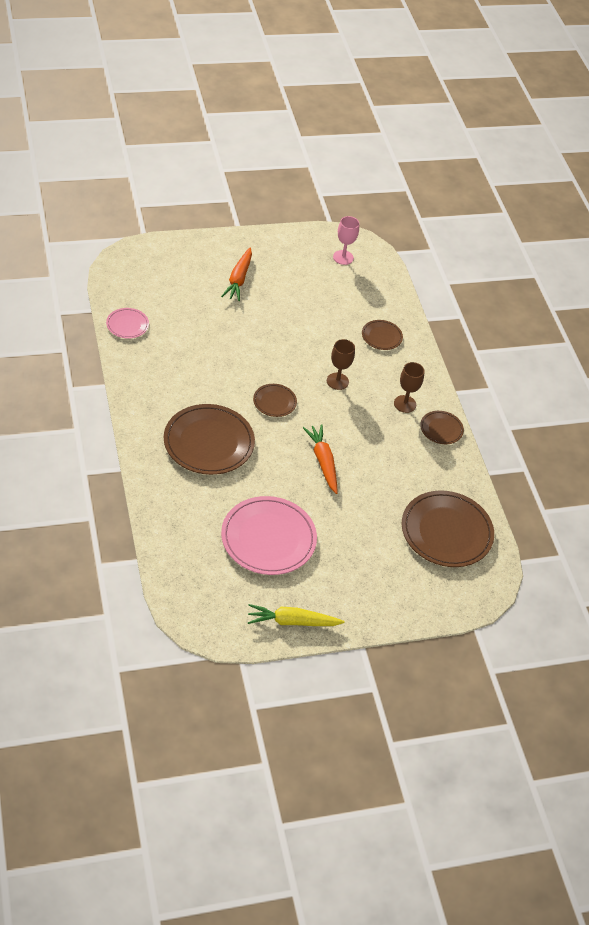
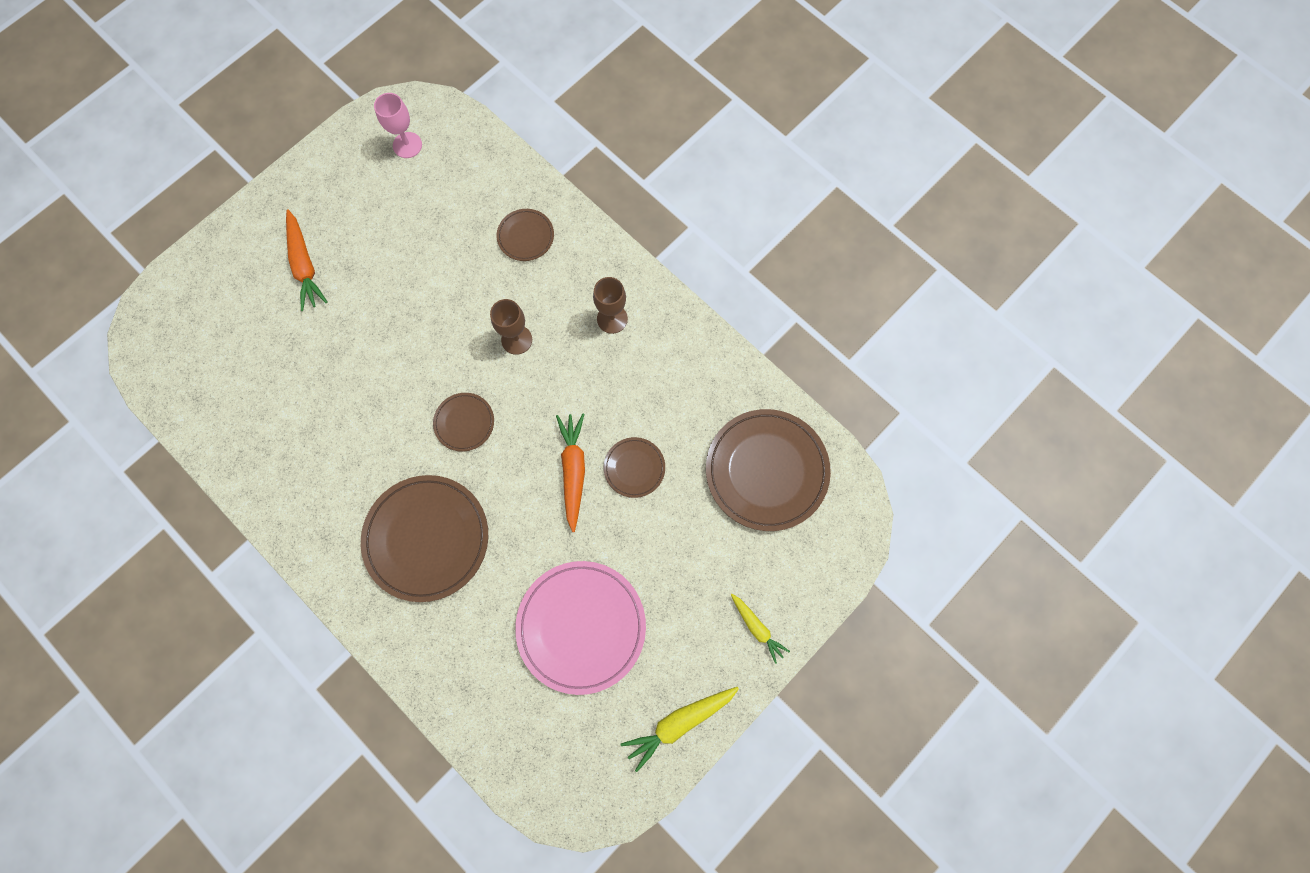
camera: 25 degrees left, 25 degrees up
(127, 325) = (216, 431): pink plate -> none
(323, 462) = (573, 471): orange carrot -> orange carrot turned 45 degrees clockwise
(379, 605) = (757, 628): none -> yellow carrot
(441, 429) = (674, 327): brown plate -> brown plate (634, 468)

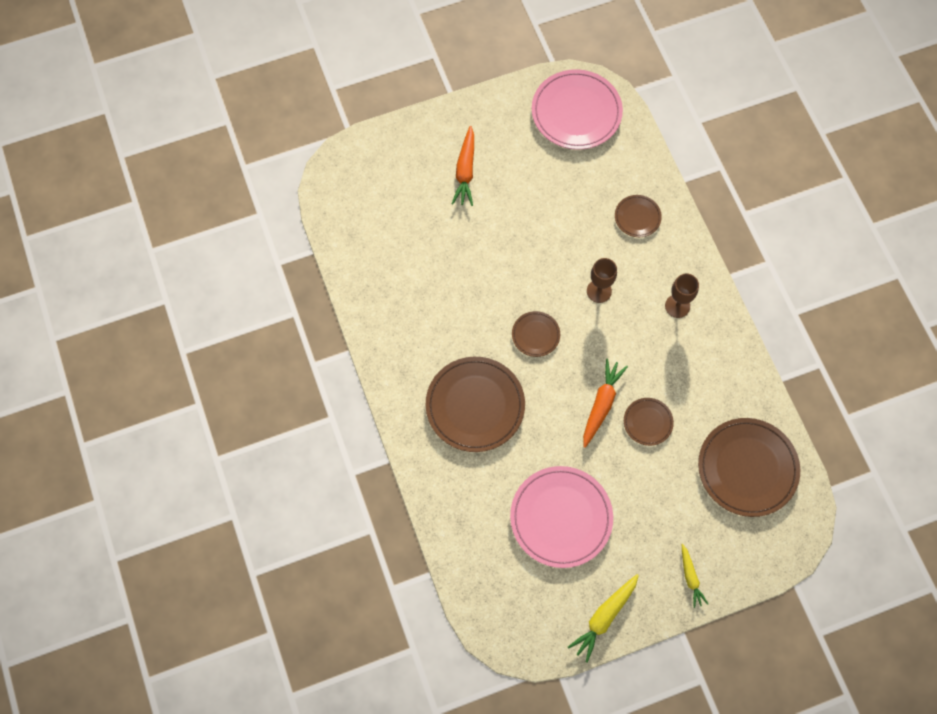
camera: 25 degrees right, 5 degrees down
(407, 145) = (576, 112): pink goblet -> pink plate
(679, 723) = (604, 617): yellow carrot -> yellow carrot turned 45 degrees counterclockwise

